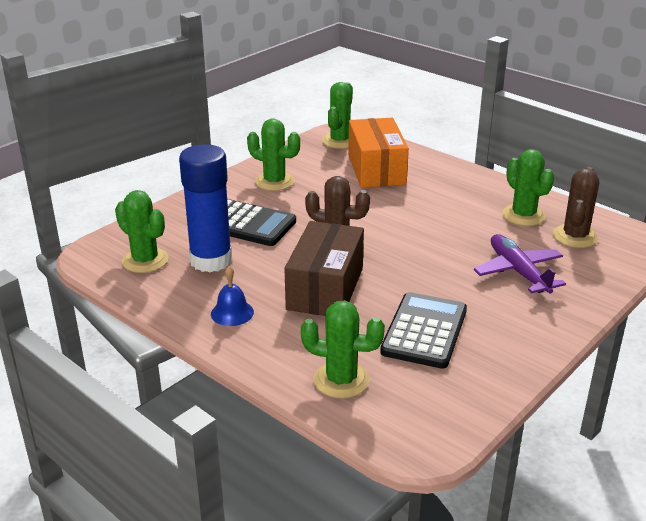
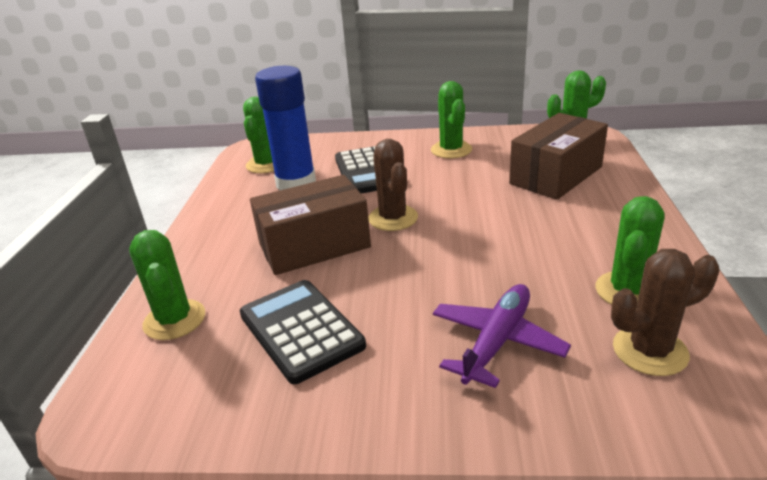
camera: 55 degrees right, 0 degrees up
(232, 313) = (231, 225): blue bell -> none
(376, 169) = (555, 175): orange box -> brown box
(424, 331) = (301, 330): black calculator -> black calculator turned 105 degrees counterclockwise

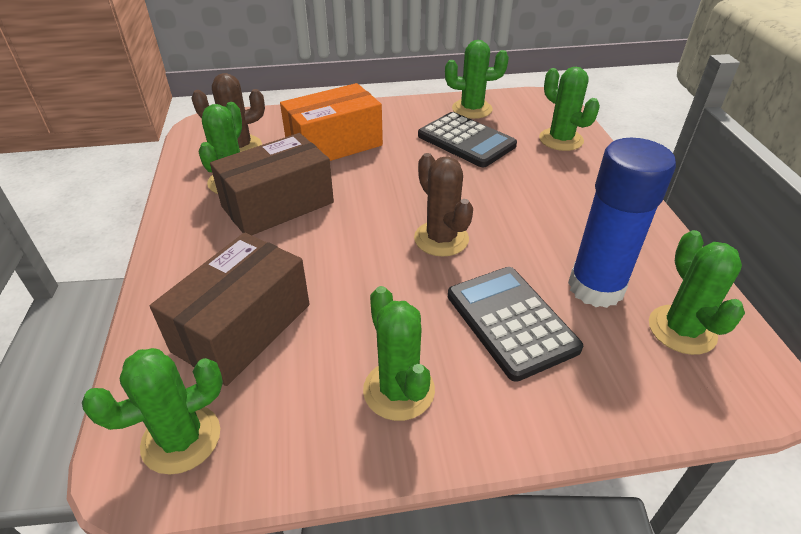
camera: 165 degrees right, 10 degrees up
(246, 403) = (472, 109): none -> green cactus
(314, 245) = (503, 202): brown box -> brown box (278, 205)
(497, 342) = (334, 144): purple plane -> orange box

